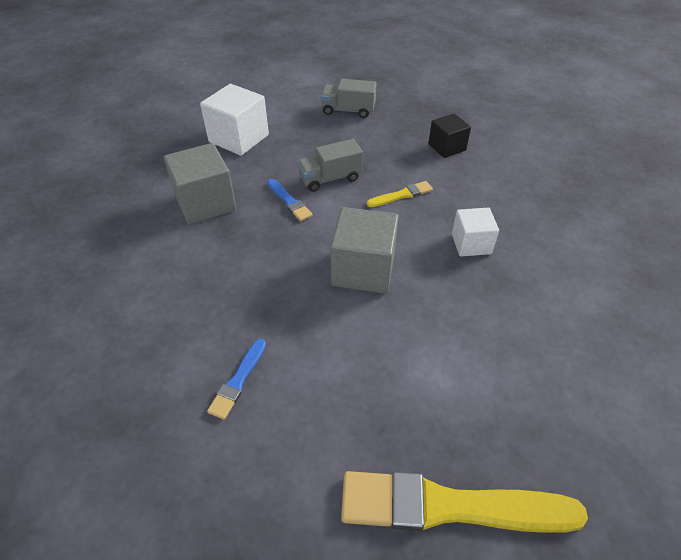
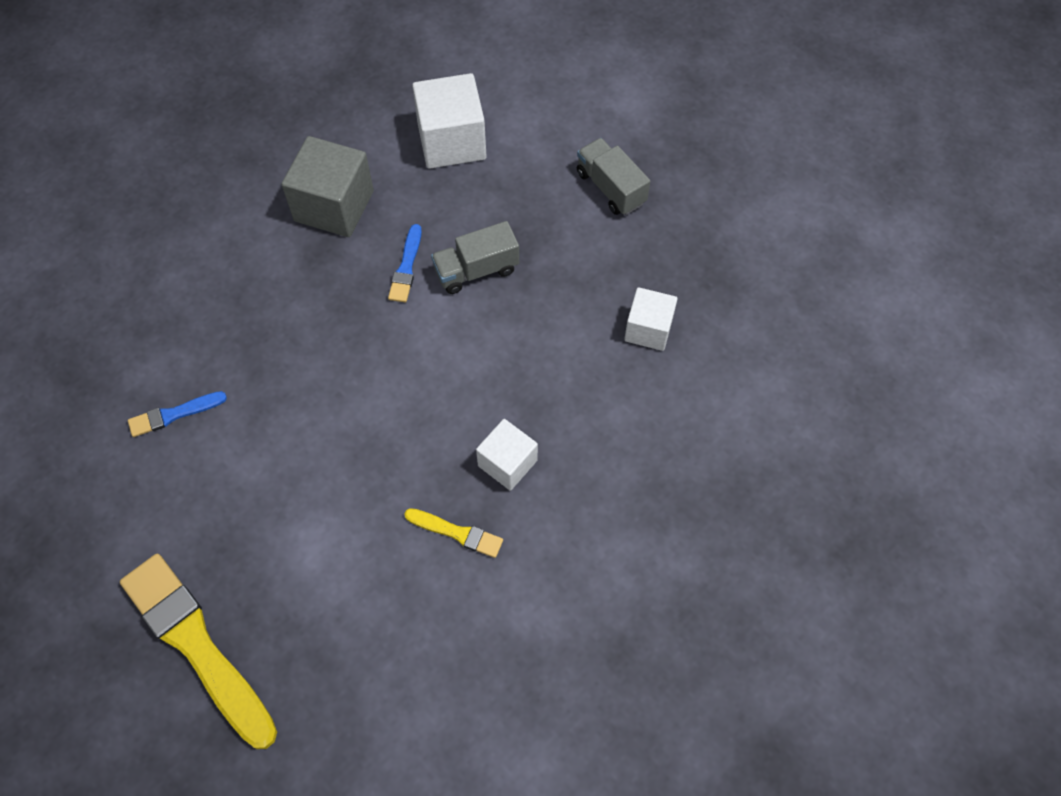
camera: 45 degrees right, 15 degrees up
(330, 178) = (476, 270): grey truck -> grey truck turned 45 degrees counterclockwise
(363, 269) = (379, 401): grey cube -> none
(401, 195) = (518, 350): yellow brush -> yellow brush (457, 533)
(447, 147) = (648, 329): black cube -> white cube

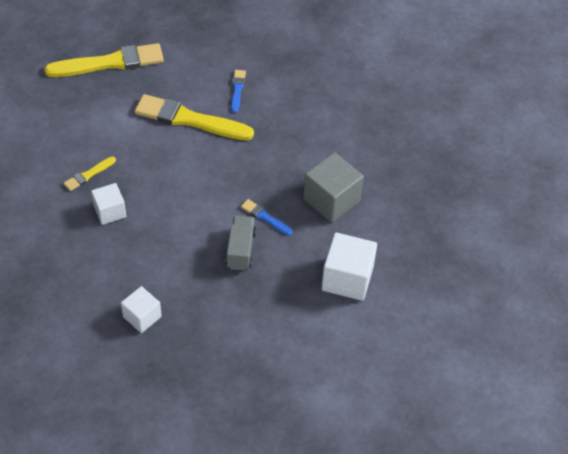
camera: 115 degrees right, 10 degrees down
(271, 450) = (189, 119): none -> yellow brush
(610, 188) = (257, 349): grey truck -> none

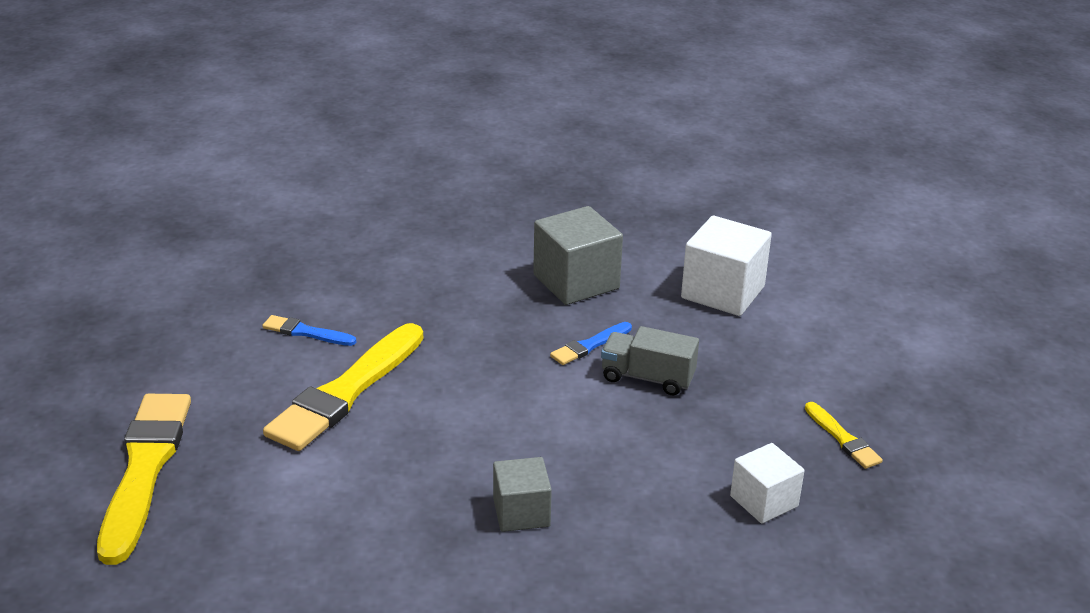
camera: 75 degrees left, 20 degrees down
(88, 175) = (421, 530): yellow brush -> yellow brush (843, 438)
(110, 211) = (521, 513): white cube -> grey cube

